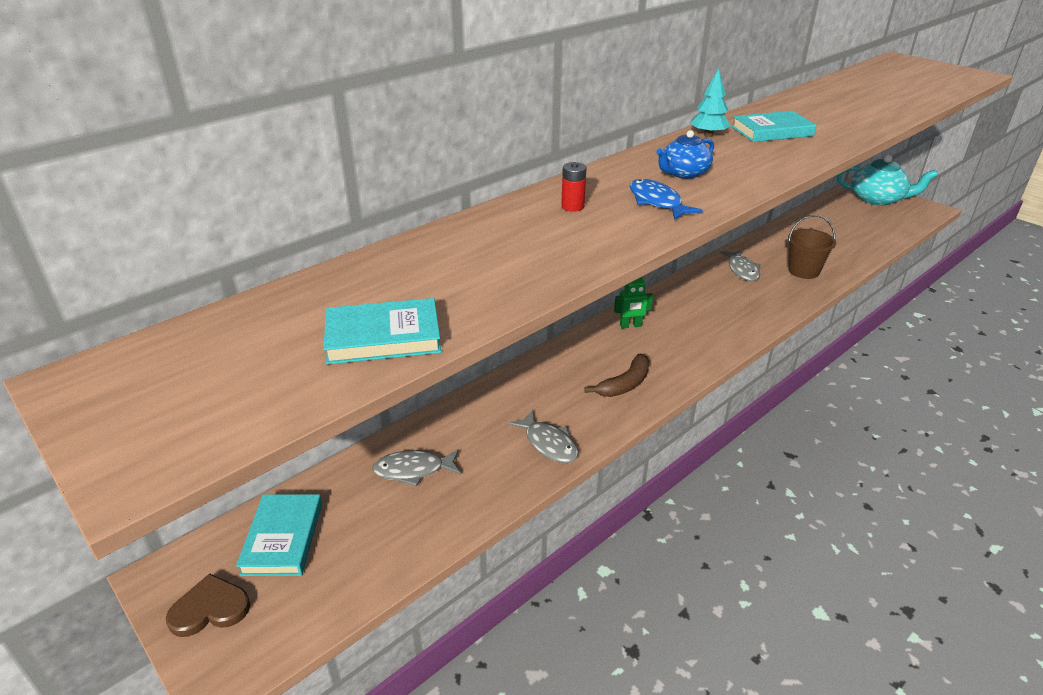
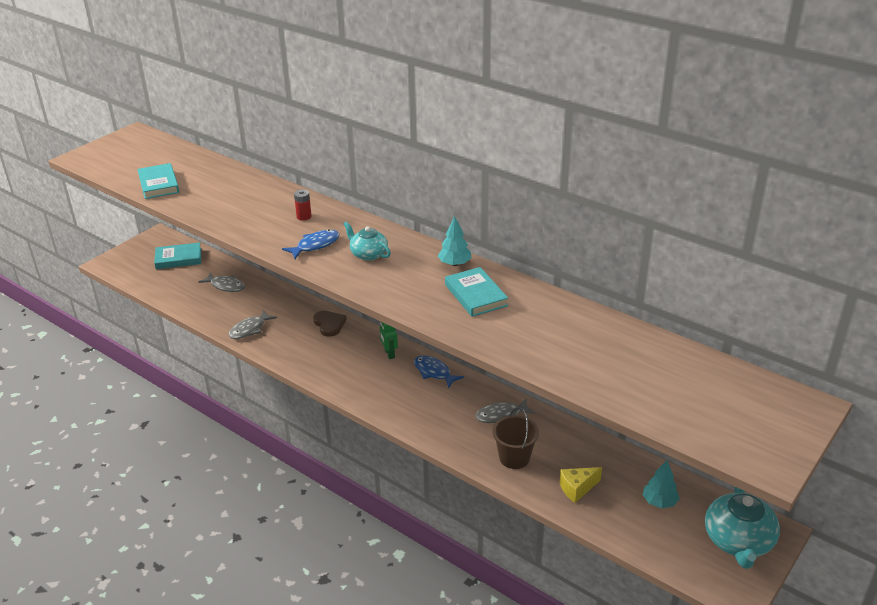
camera: 80 degrees right, 0 degrees up
(210, 609) = (139, 251): brown heart -> brown heart (329, 324)
(413, 470) = (226, 286): grey fish -> grey fish turned 135 degrees clockwise
(624, 384) = (313, 355): brown banana -> none
(669, 300) = (434, 372): none -> blue fish
(683, 173) = (368, 254): blue teapot -> turquoise teapot
(838, 248) = (577, 488): none -> yellow cheese
(844, 218) = (659, 502): none -> turquoise tree

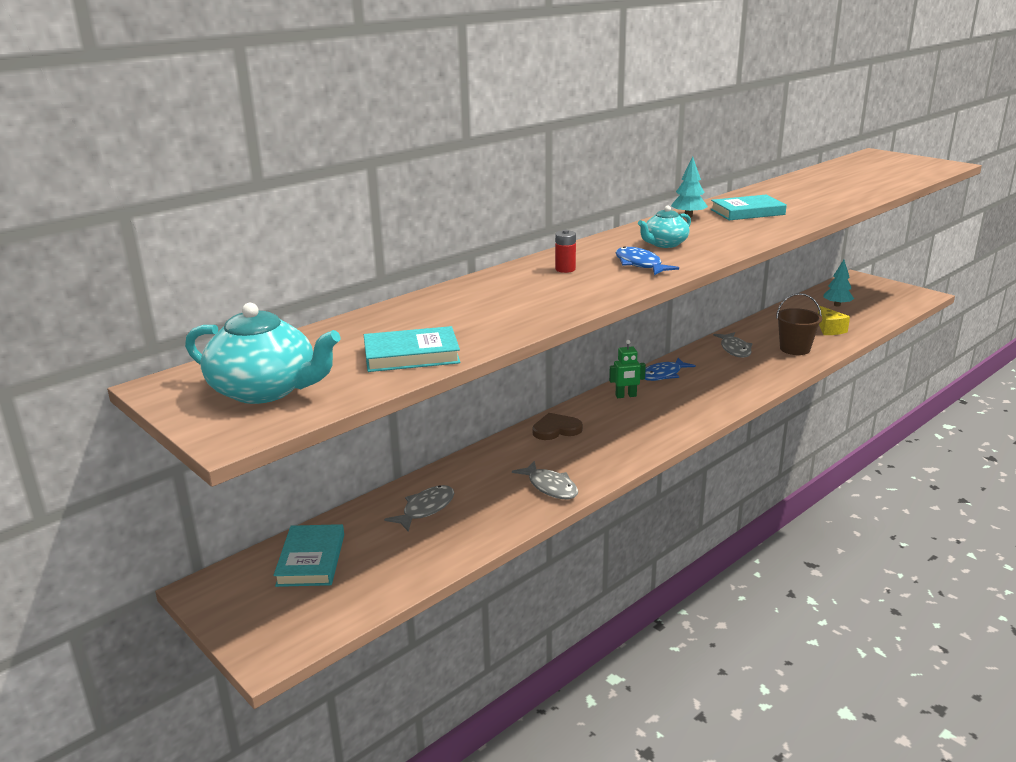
camera: 80 degrees left, 10 degrees down
(738, 541) = (871, 288): turquoise teapot -> turquoise teapot (265, 390)

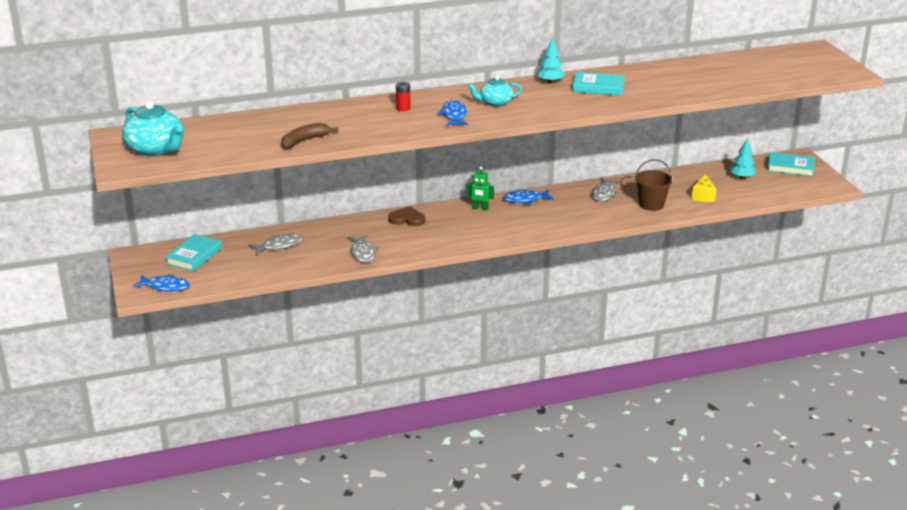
camera: 25 degrees right, 5 degrees up
(306, 625) = (165, 286): none -> blue fish
(411, 355) = (245, 146): turquoise book -> turquoise book (790, 167)
(490, 329) = (305, 141): none -> brown banana

